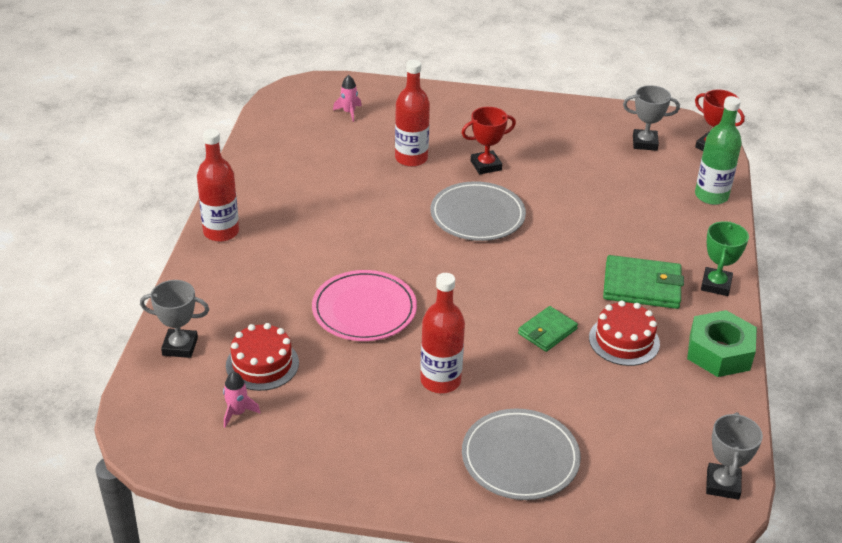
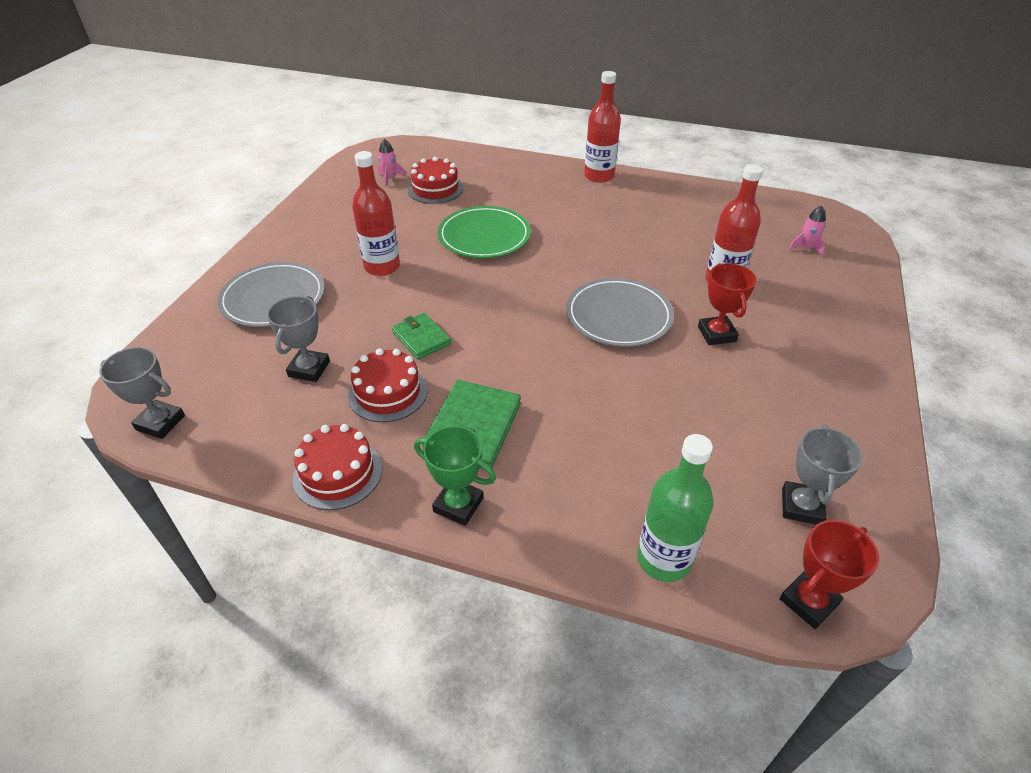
camera: 100 degrees right, 5 degrees up
(180, 346) = (466, 159): grey trophy -> grey trophy (309, 369)
(364, 309) = (484, 236): pink plate -> green plate
(719, 352) = (338, 473): green nut -> red cake

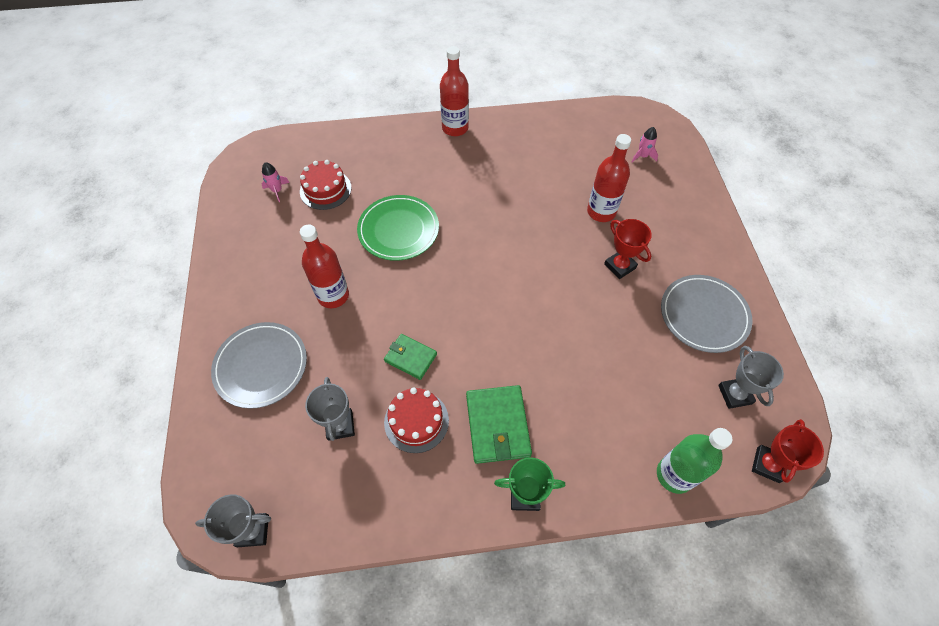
camera: 25 degrees left, 15 degrees up
(338, 473) = (424, 510): red cake -> none
(618, 316) = (545, 275): grey plate -> grey plate (704, 315)

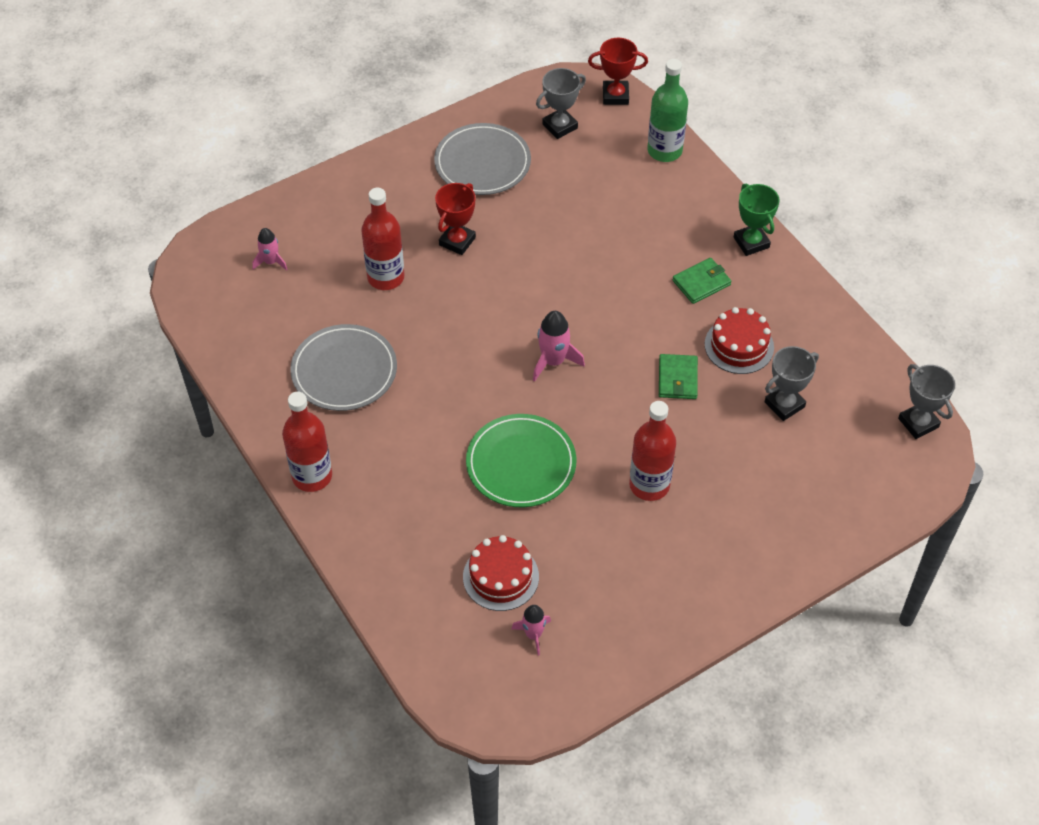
camera: 115 degrees left, 5 degrees down
(261, 366) = (772, 507): grey plate -> grey plate (344, 371)
(472, 282) = (553, 361): none -> pink rocket
(497, 425) = (701, 283): green wallet -> green wallet, size x0.63

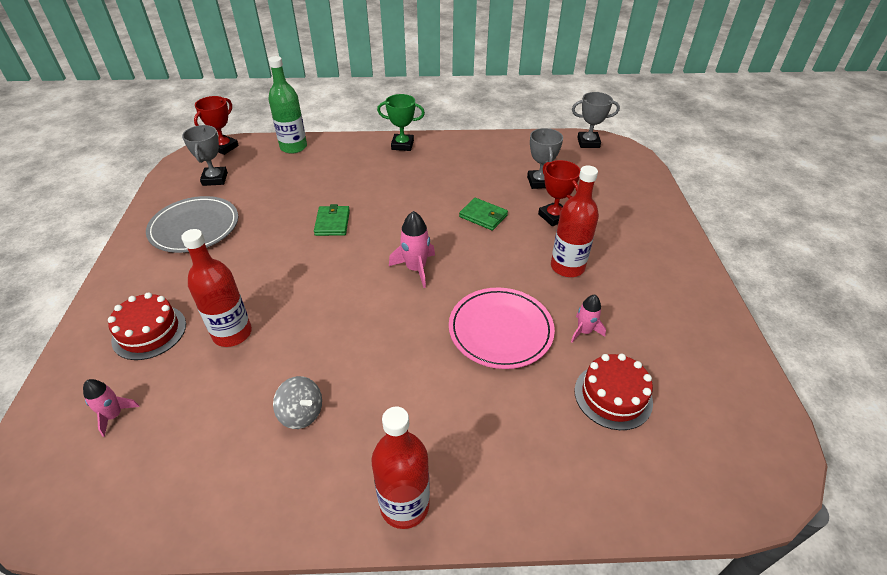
camera: 60 degrees left, 10 degrees down
(344, 371) = (301, 413): grey plate -> grey spinning top
(457, 241) = (248, 272): red trophy -> red trophy (554, 216)
(521, 463) = (500, 330): green plate -> pink plate
(533, 634) = (686, 400): pink rocket -> pink rocket (584, 331)
(701, 283) = (413, 175): green wallet -> green wallet (332, 223)
(739, 346) = (478, 181): red cake -> red cake (149, 332)

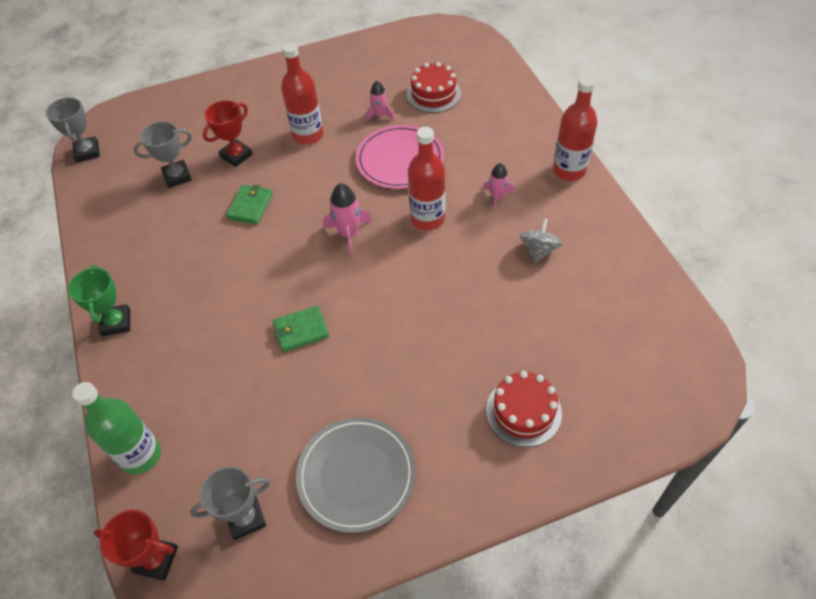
camera: 105 degrees left, 10 degrees up
(114, 415) = (614, 376): pink rocket -> pink rocket (497, 197)
(232, 333) = (490, 339): red bottle -> red bottle (427, 218)

